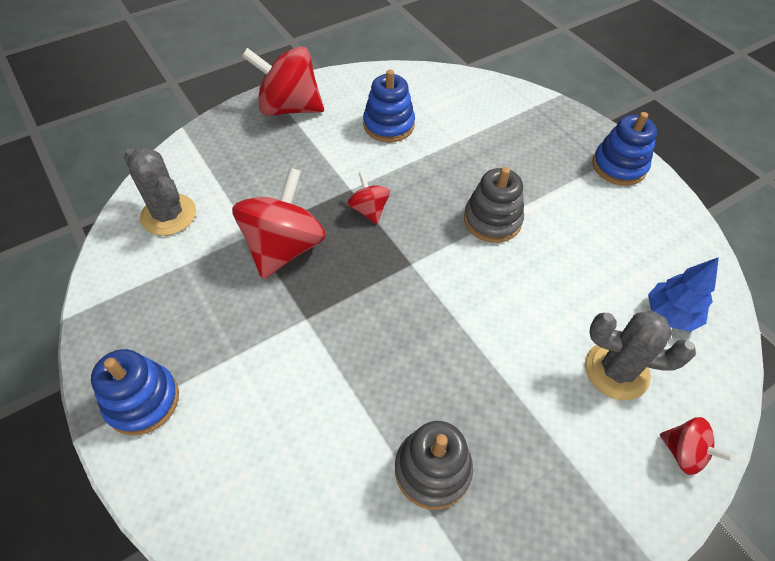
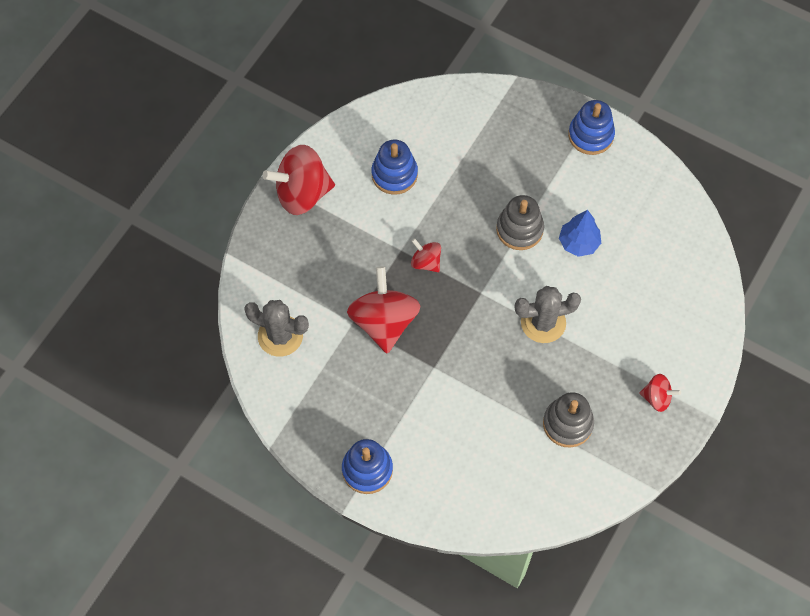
camera: 25 degrees left, 10 degrees up
(616, 370) = (649, 308): grey cactus -> grey cactus (543, 322)
(670, 314) = (669, 251): blue tree -> blue tree (578, 243)
(683, 452) = (706, 343): red spinning top -> red spinning top (657, 398)

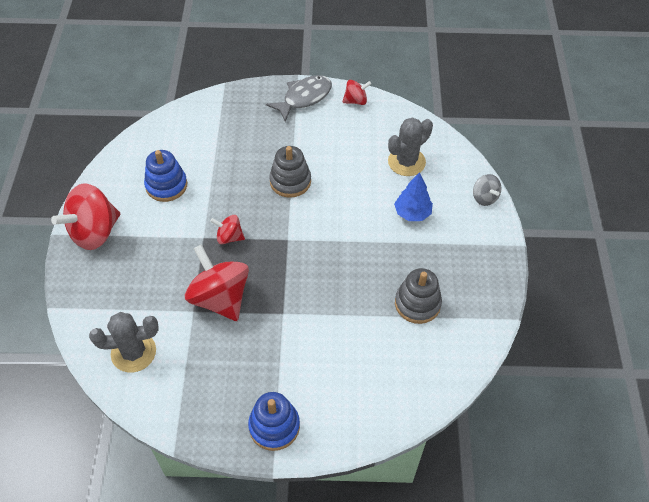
camera: 30 degrees left, 10 degrees down
(543, 322) = (350, 238): grey cactus -> grey cactus (406, 162)
(578, 243) = (341, 171): blue tree -> blue tree (412, 213)
(590, 135) = (304, 98): blue stacking toy -> grey fish
(657, 398) = (471, 251): red spinning top -> red spinning top (355, 101)
(710, 346) = (484, 198): none -> grey spinning top

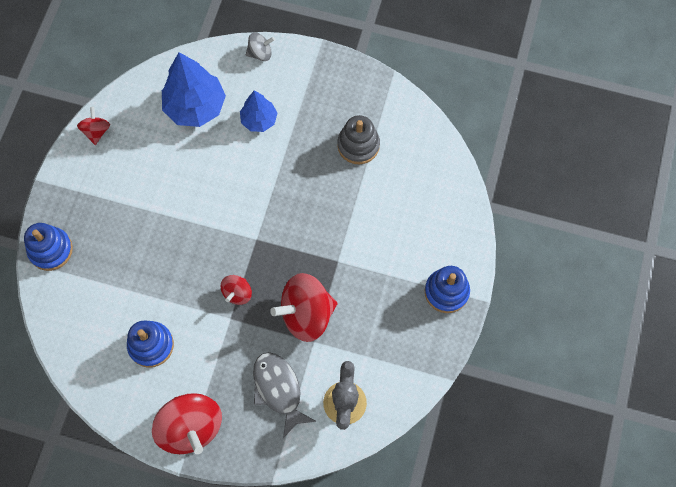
camera: 75 degrees left, 15 degrees up
(238, 99) = (51, 250): none -> blue stacking toy
(290, 181) = (185, 221): grey stacking toy -> none
(304, 98) = (73, 181): grey fish -> grey fish (278, 390)
(406, 162) = (195, 107): grey cactus -> blue tree

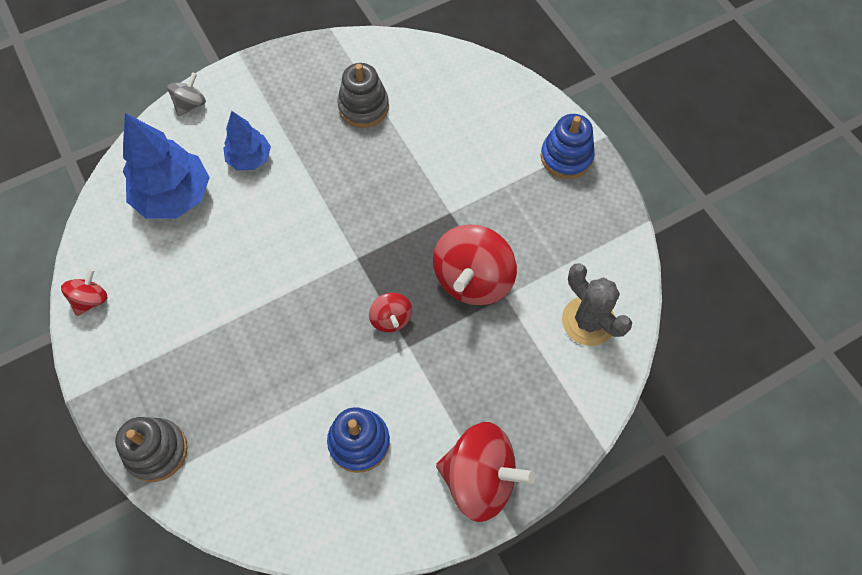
camera: 45 degrees left, 5 degrees down
(51, 250) = (157, 451): blue stacking toy -> grey stacking toy
(96, 131) = (91, 300): red spinning top -> red spinning top turned 75 degrees clockwise
(278, 390) = (521, 365): grey fish -> none

